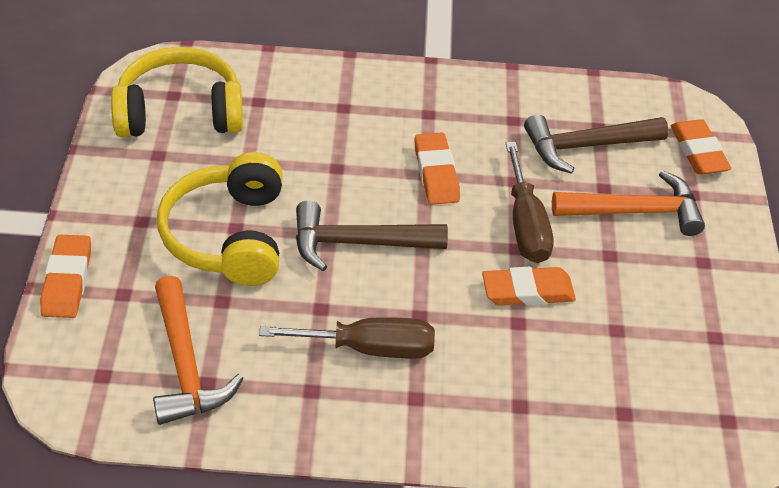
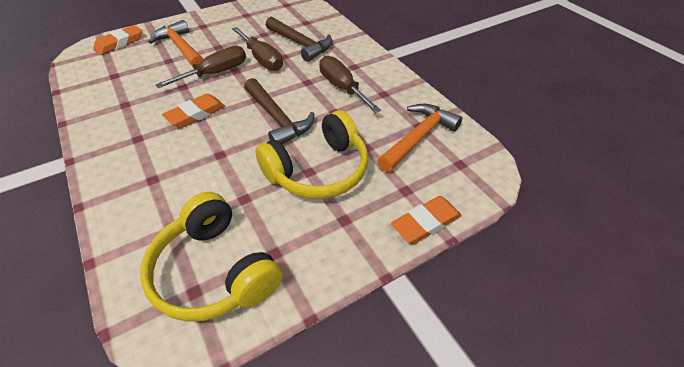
camera: 120 degrees left, 0 degrees up
(527, 291) = (262, 59): orange eraser -> brown screwdriver
(586, 146) = (135, 74): brown hammer -> brown hammer (300, 44)

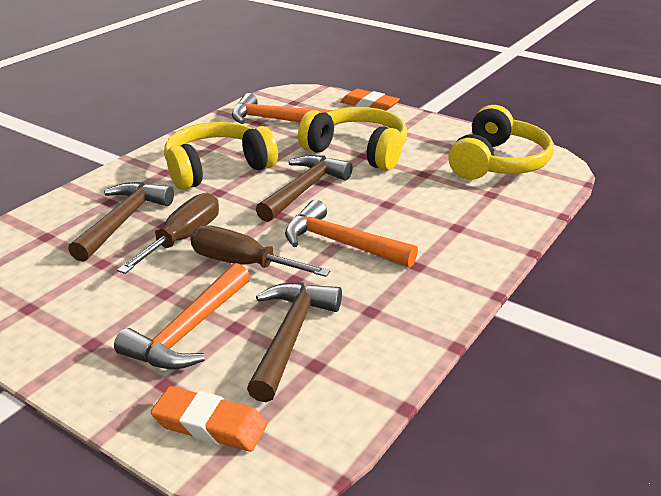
camera: 115 degrees left, 15 degrees down
(140, 73) = (291, 336): none -> brown hammer
(195, 114) = (340, 243): orange eraser -> orange hammer
(342, 87) = (217, 168): brown screwdriver -> yellow headphones

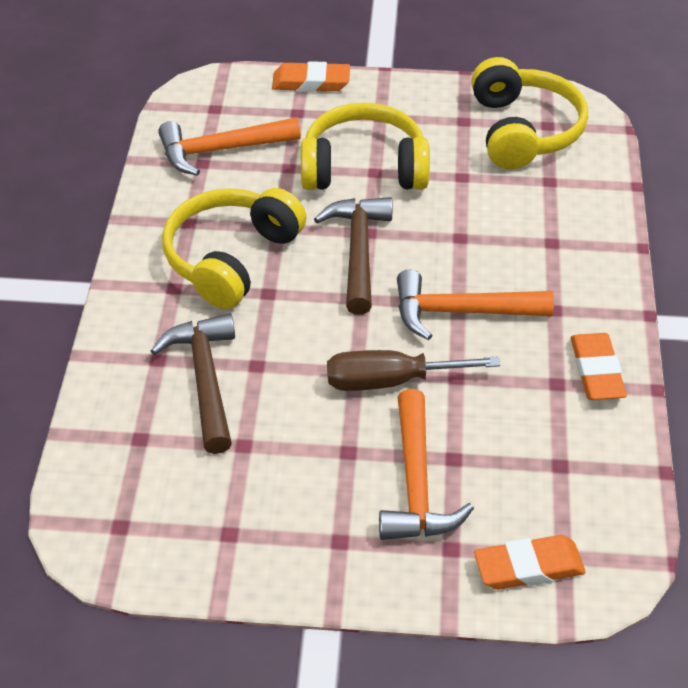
camera: 30 degrees left, 15 degrees up
(183, 238) = (296, 375): brown screwdriver -> none
(291, 336) = (513, 445): brown hammer -> none
(412, 315) = (596, 371): none -> orange eraser

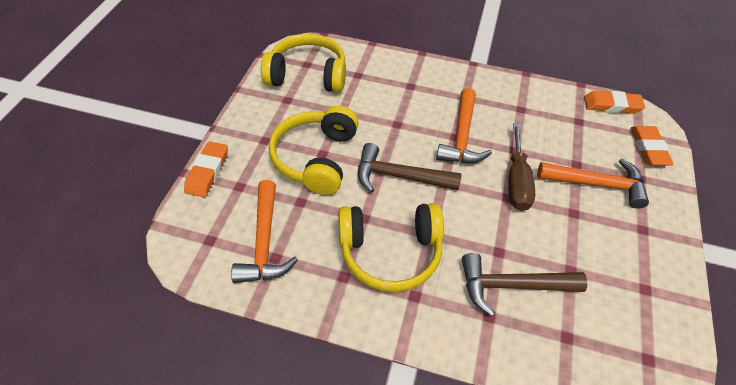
camera: 80 degrees left, 5 degrees up
(231, 258) = (390, 252): yellow headphones -> yellow headphones turned 45 degrees counterclockwise
(596, 371) = (513, 92): orange eraser -> orange eraser (611, 105)

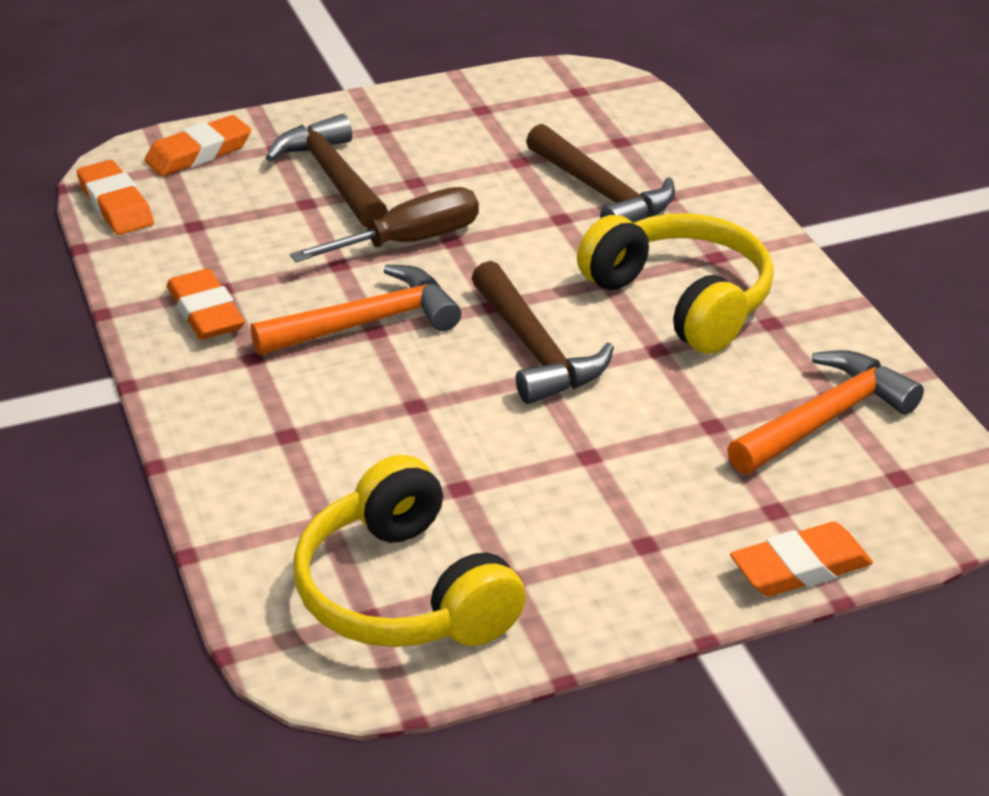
camera: 125 degrees left, 15 degrees down
(316, 158) = (608, 456): yellow headphones -> none
(506, 97) = (205, 312): none -> orange eraser
(597, 184) = (333, 177): orange hammer -> brown hammer

